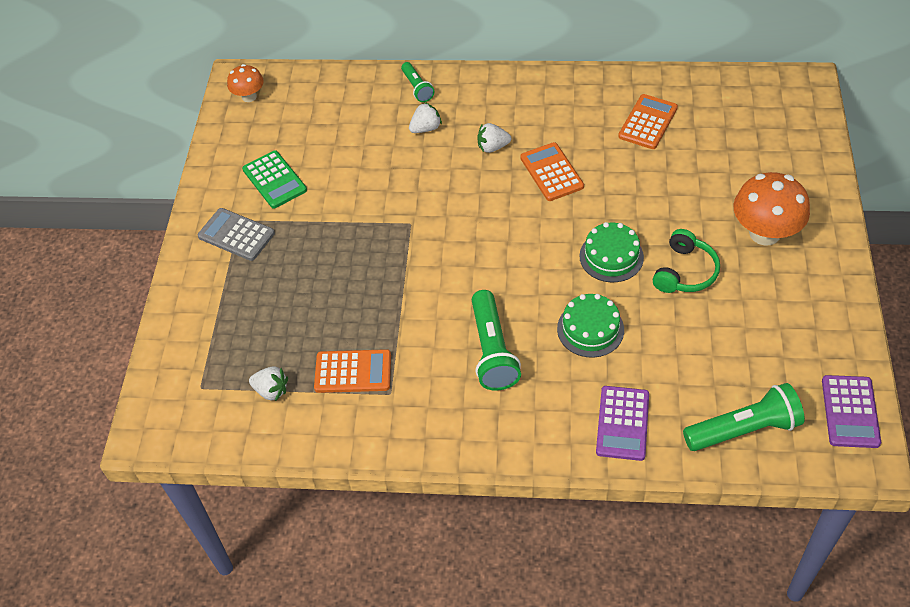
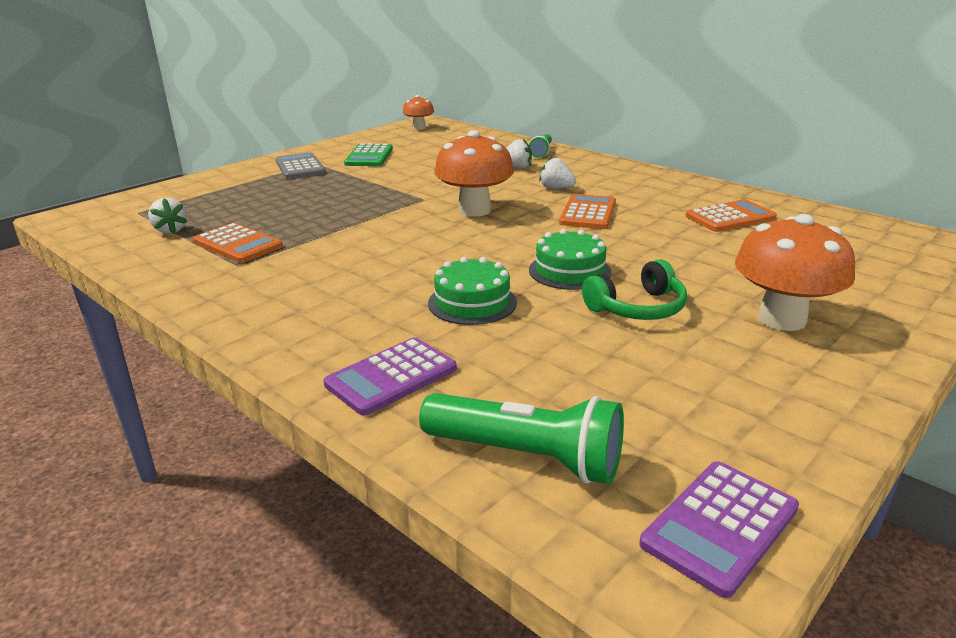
camera: 35 degrees right, 25 degrees down
(468, 217) = (474, 210): none -> orange mushroom
(492, 350) = (360, 278): green flashlight -> none

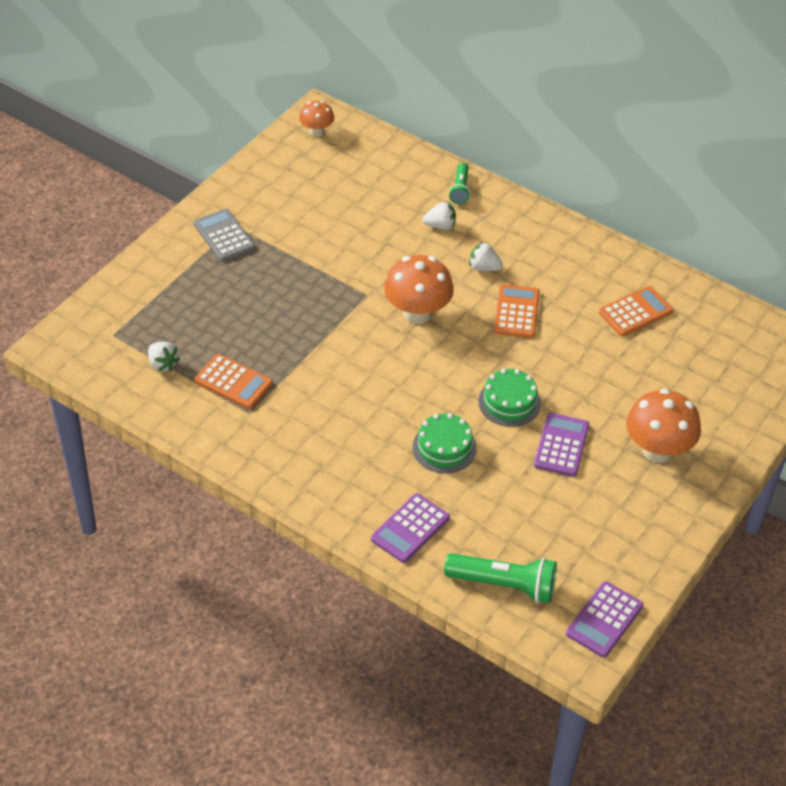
camera: 10 degrees left, 20 degrees up
(369, 156) = (286, 208): green calculator -> none
(638, 308) = (561, 445): green headphones -> purple calculator

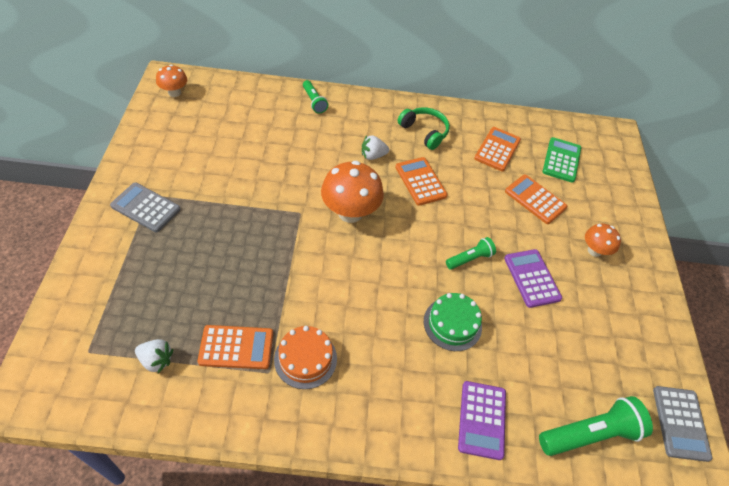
camera: 35 degrees left, 5 degrees up
(287, 416) = (305, 359): none -> orange cake
(440, 226) = (319, 134): white strawberry -> none
(509, 402) = (470, 259): green cake -> green flashlight
(563, 264) = (424, 132): none -> green headphones
(604, 620) = (680, 423): purple calculator -> grey calculator
(634, 377) = (535, 199): none -> orange calculator
(657, 450) = (594, 250): orange mushroom -> orange mushroom, size x0.56
(706, 351) = (561, 160): none -> green calculator

